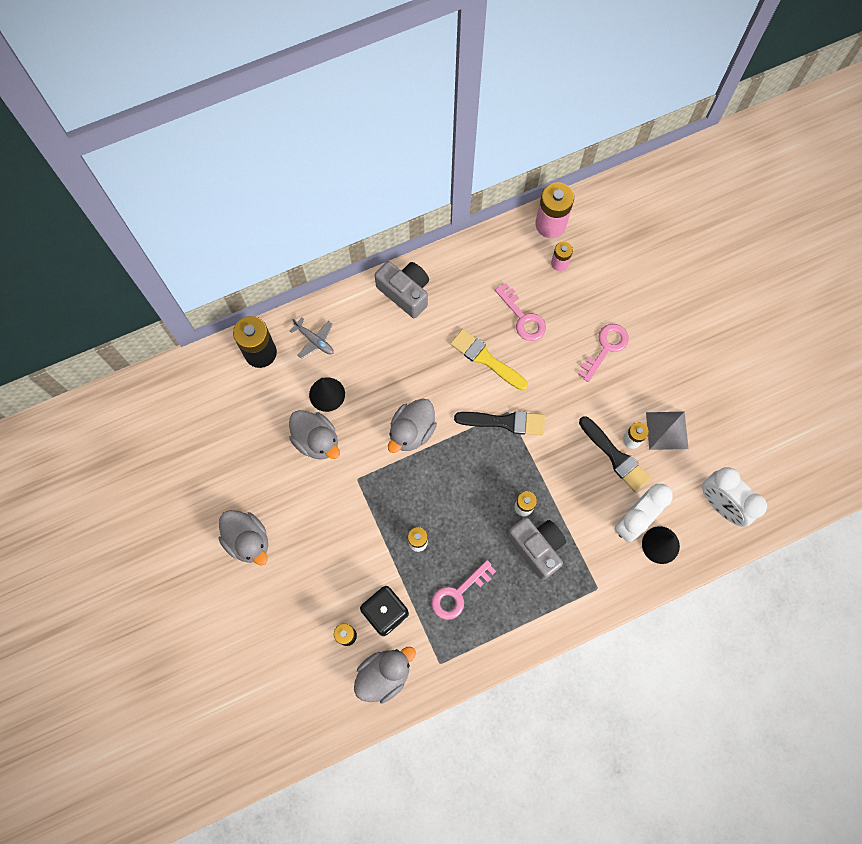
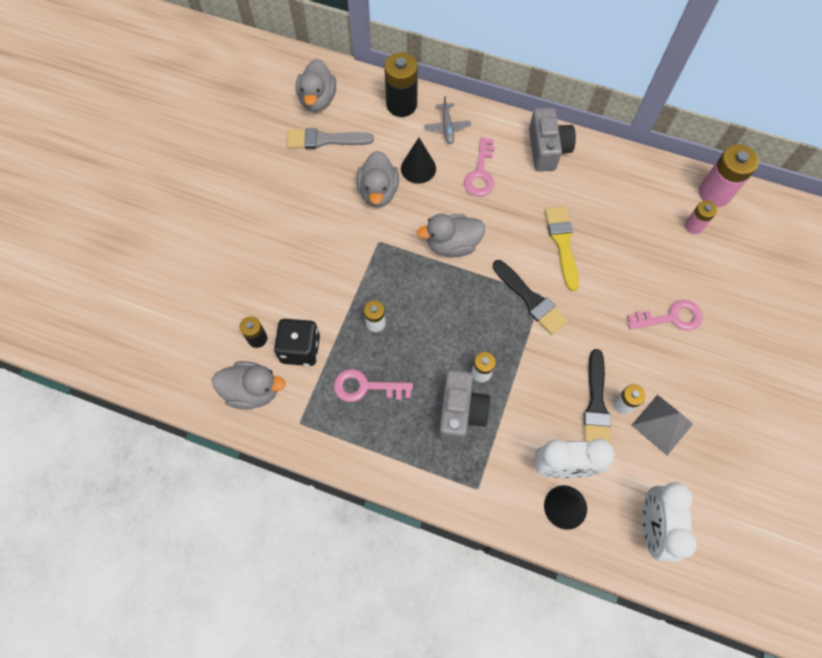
camera: 45 degrees right, 5 degrees down
(231, 436) = (325, 140): none -> grey brush
(248, 540) = (262, 214): grey duck -> grey duck (318, 100)
(523, 317) = (622, 239): pink key -> pink key (480, 173)

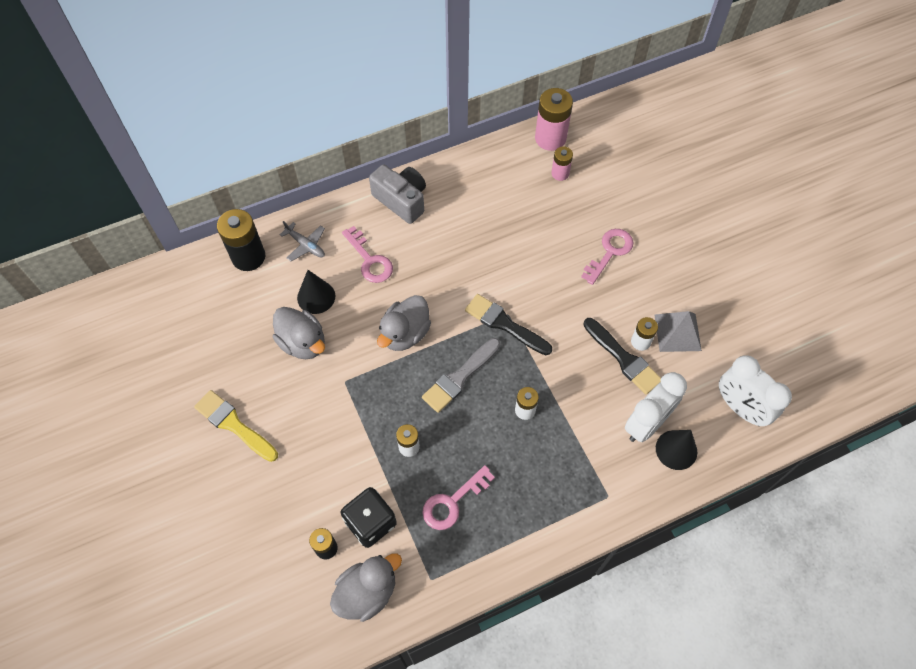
camera: 45 degrees left, 5 degrees down
(318, 100) = (169, 310): grey duck -> none
(325, 140) = (212, 338): grey brush -> grey brush (459, 377)
(460, 412) = (540, 453): grey camera -> none
(530, 299) = (504, 324): black brush -> black brush turned 150 degrees counterclockwise
(562, 243) = (484, 262): yellow brush -> yellow brush (234, 425)

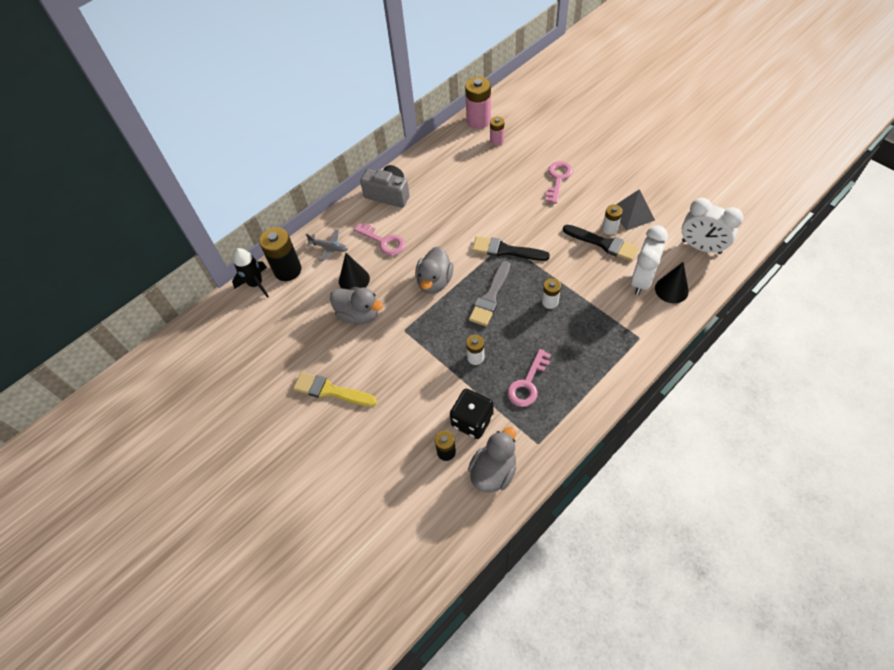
camera: 15 degrees left, 5 degrees down
(207, 261) = (256, 284): none -> black rocket

